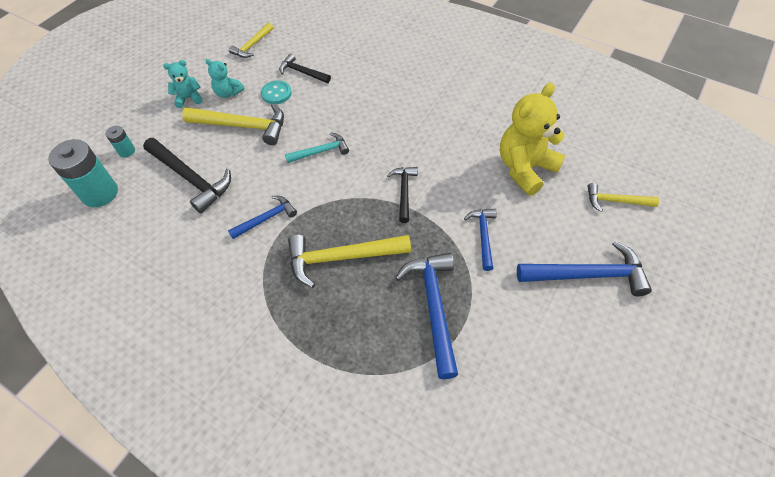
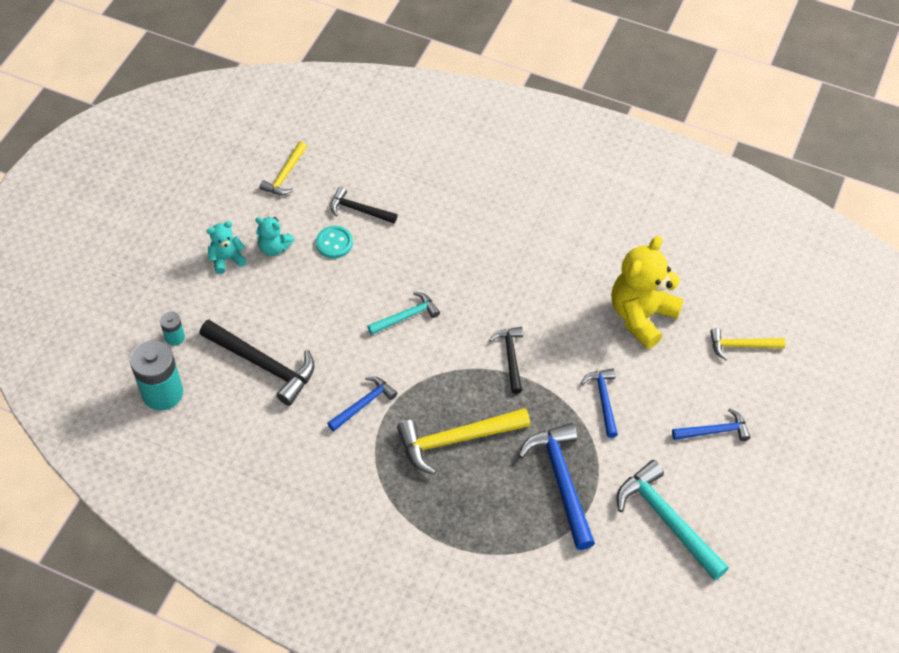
camera: 10 degrees left, 0 degrees up
(242, 126) = (305, 291): yellow hammer -> none
(535, 358) = (667, 520): none -> turquoise hammer
(587, 275) = (714, 431): blue hammer -> blue hammer, size x0.59

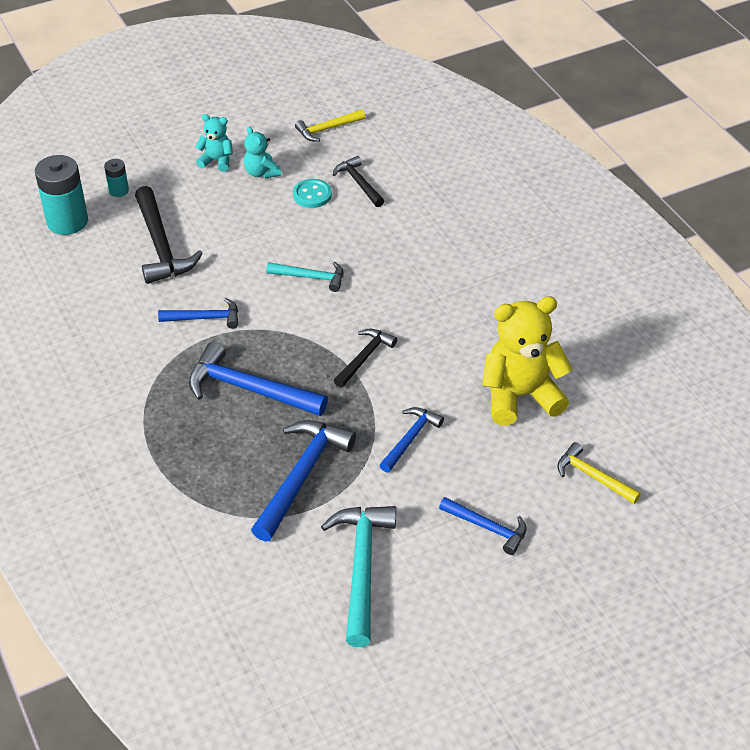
camera: 40 degrees right, 10 degrees down
(456, 440) = (249, 389): yellow hammer -> blue hammer

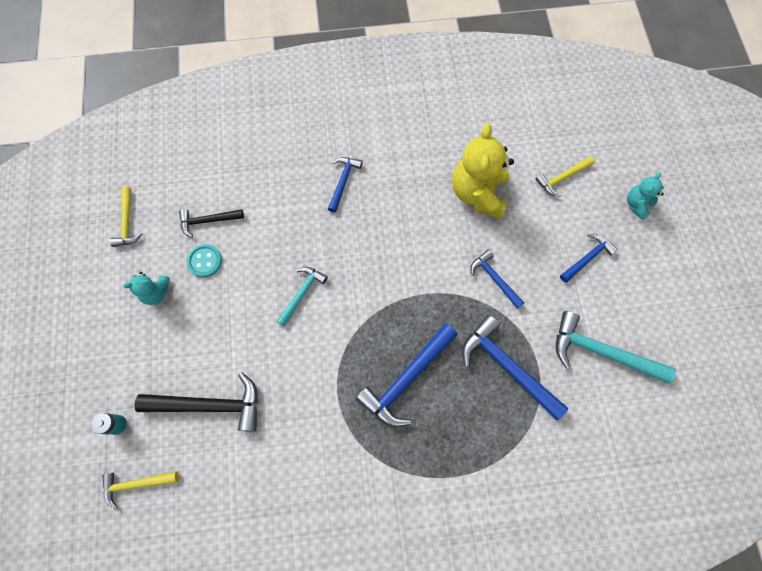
camera: 70 degrees left, 25 degrees up
(67, 221) = (137, 484): turquoise battery -> yellow hammer
(205, 318) = (314, 391): blue hammer -> blue hammer (343, 182)
(217, 161) = (121, 325): turquoise teddy bear -> turquoise teddy bear (637, 204)
(364, 357) = (404, 283): black hammer -> none

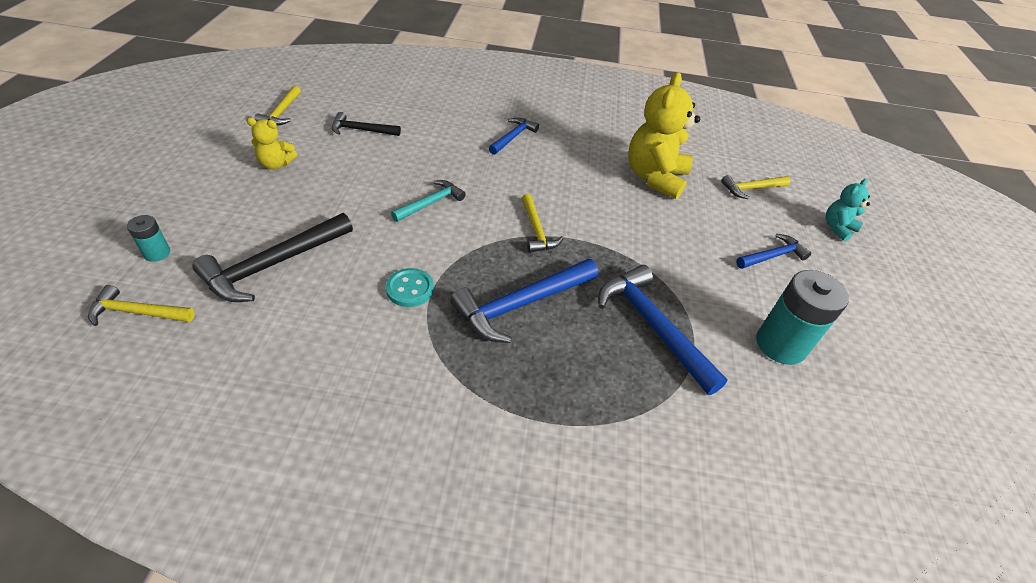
camera: 10 degrees right, 25 degrees down
(156, 292) = (276, 164): turquoise teddy bear -> yellow teddy bear
(205, 261) = (341, 155): turquoise button -> turquoise button (410, 289)
(209, 405) = (273, 265): black hammer -> black hammer turned 120 degrees clockwise
(396, 295) = (536, 230): none -> yellow hammer
(494, 279) = (656, 246): blue hammer -> none
(601, 352) = (780, 344): turquoise hammer -> turquoise battery

